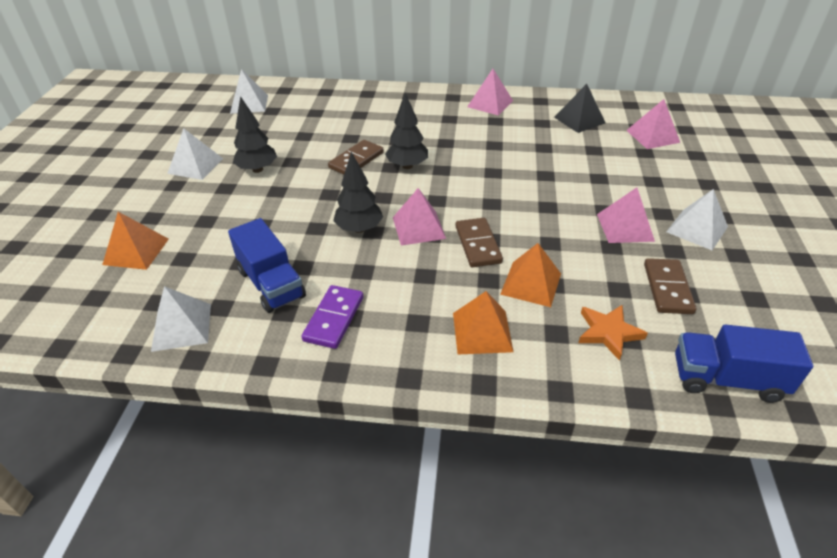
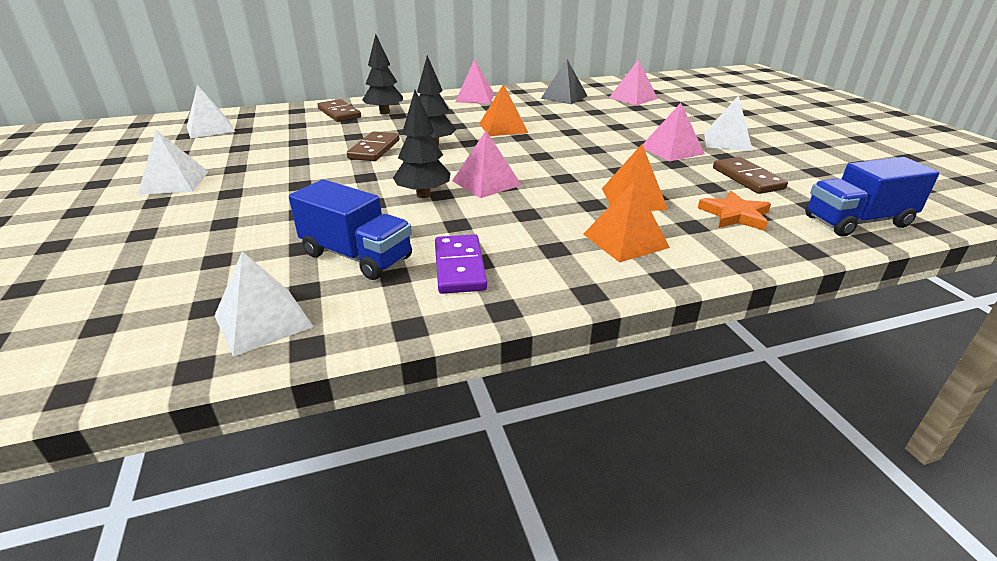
camera: 25 degrees left, 10 degrees down
(136, 251) = (138, 267): orange pyramid -> orange pyramid (503, 128)
(257, 169) = (261, 173): black tree -> black tree (384, 113)
(478, 244) = (557, 183): brown domino -> brown domino (339, 113)

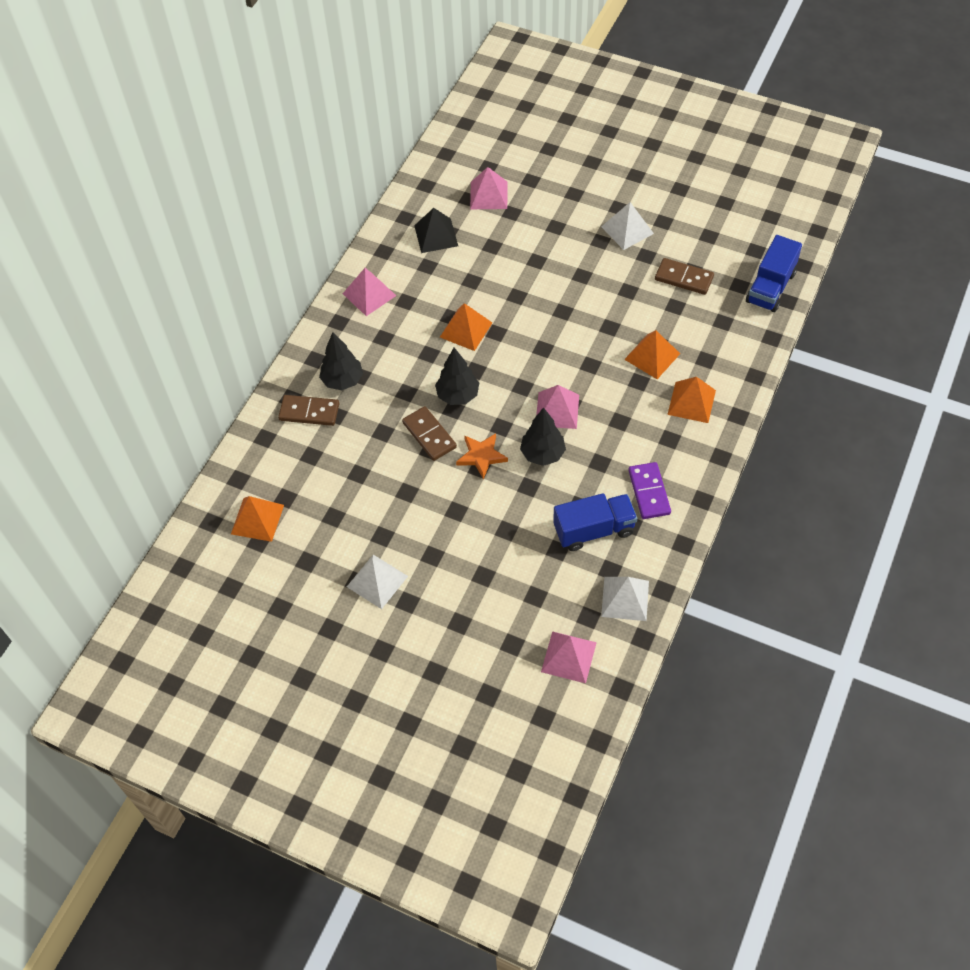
camera: 45 degrees left, 25 degrees up
(210, 129) = (257, 519): white pyramid -> orange pyramid
(459, 267) = (649, 492): purple domino -> purple domino turned 45 degrees clockwise
(671, 150) = (608, 272): pink pyramid -> pink pyramid (568, 657)
(734, 215) = (714, 330): orange star -> orange star (481, 456)

